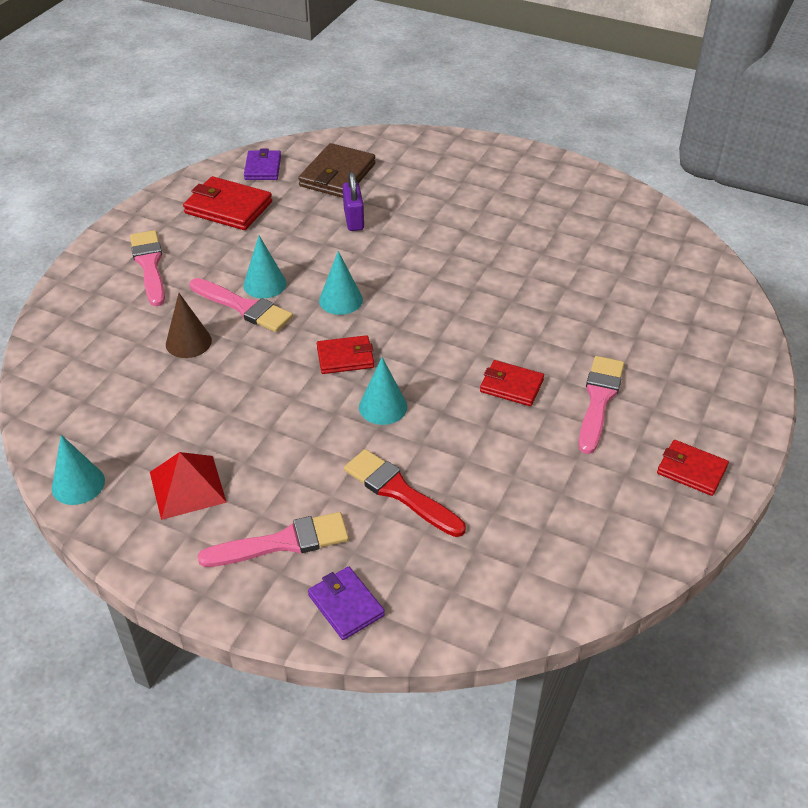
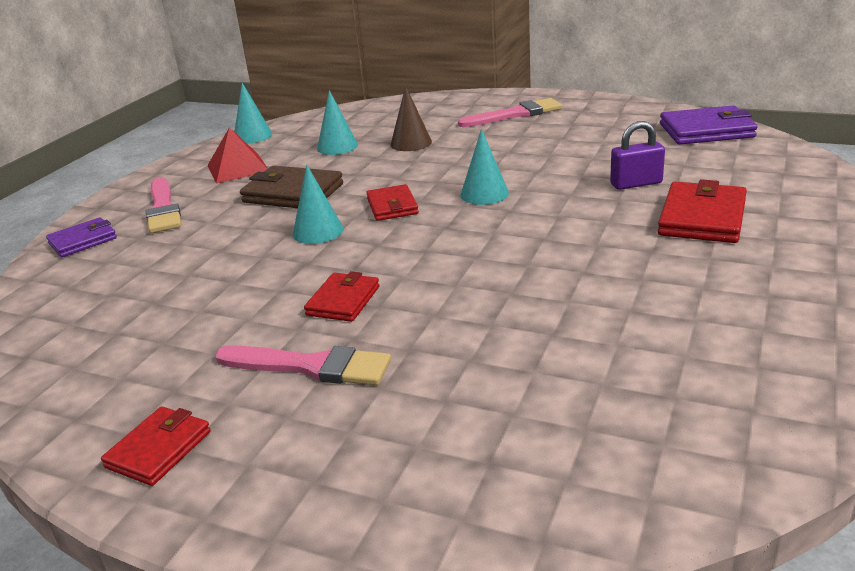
camera: 90 degrees right, 15 degrees down
(228, 207) = (621, 127): red wallet -> red wallet (702, 218)
(244, 307) = (463, 155): pink brush -> none
(263, 168) = (706, 131): purple wallet -> purple wallet, size x1.58
(264, 284) = (501, 158): turquoise cone -> turquoise cone (337, 146)
(337, 175) = (723, 165): brown wallet -> brown wallet (293, 193)
(399, 492) = (199, 251): red brush -> none

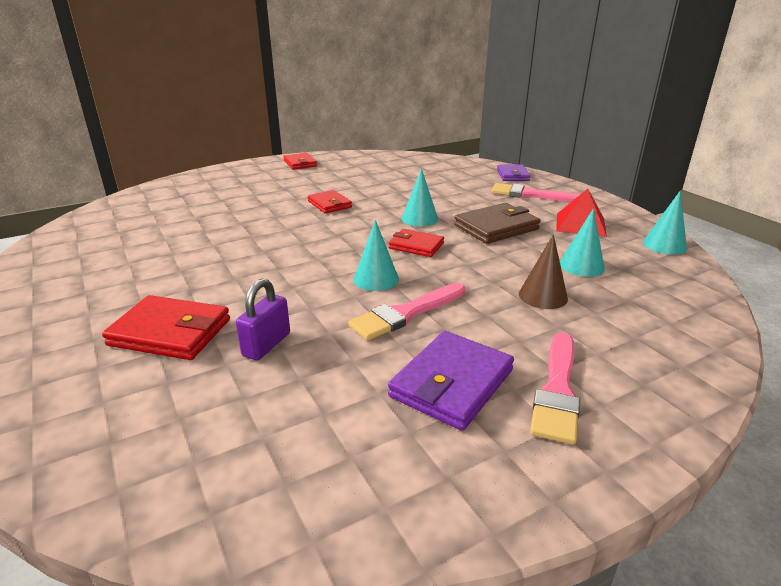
camera: 125 degrees right, 0 degrees up
(311, 366) = (294, 188): pink brush -> pink brush (406, 313)
(702, 218) = (170, 332): red wallet -> red wallet turned 45 degrees counterclockwise
(706, 131) = (272, 495): purple wallet -> purple wallet (451, 383)

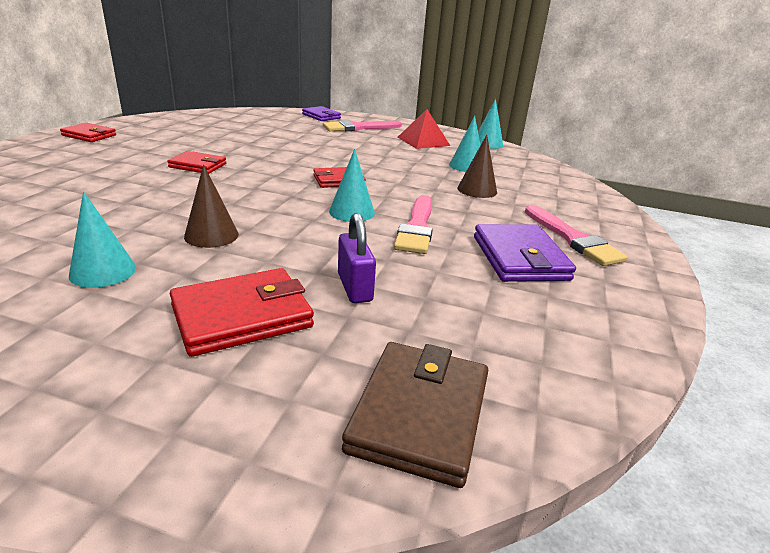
camera: 45 degrees left, 0 degrees up
(248, 265) = (211, 235): none -> brown cone
(419, 219) = (305, 160): turquoise cone -> turquoise cone (103, 271)
(496, 227) = (374, 154): brown wallet -> brown wallet (420, 414)

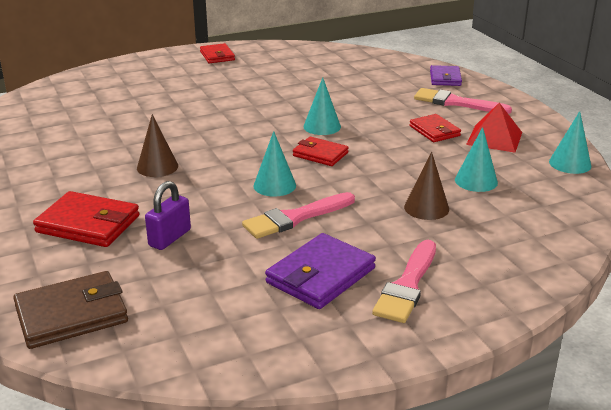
camera: 50 degrees right, 0 degrees up
(103, 271) = (73, 168): turquoise cone -> turquoise cone (322, 126)
(198, 165) = (242, 106): red wallet -> red wallet (434, 131)

